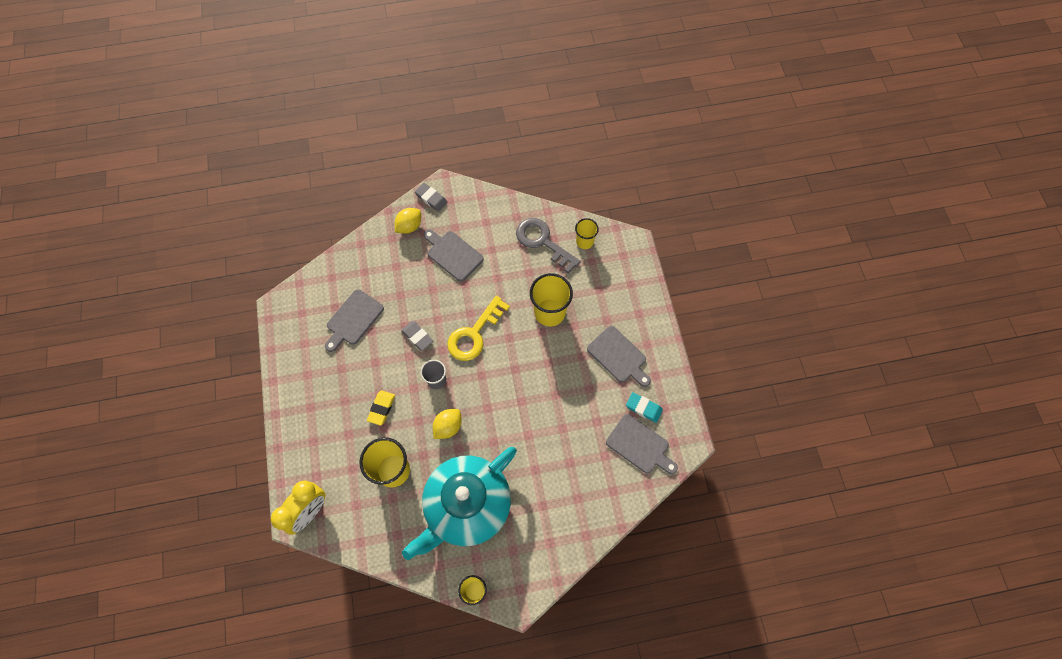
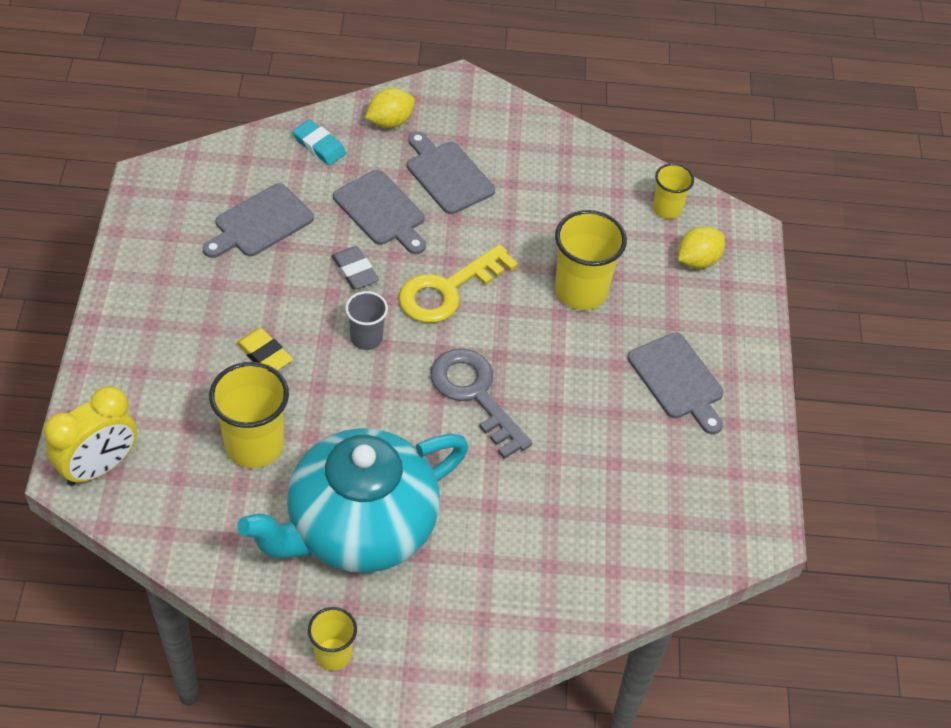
camera: 10 degrees right, 15 degrees down
(381, 408) = (264, 354): yellow eraser -> yellow eraser turned 75 degrees counterclockwise
(431, 198) = (436, 94): grey eraser -> none
(448, 426) = (364, 407): yellow lemon -> yellow lemon (697, 260)
(543, 242) = (598, 193): grey key -> grey key (475, 394)
(640, 445) = (678, 516): grey cutting board -> grey cutting board (381, 211)
(643, 408) = (699, 464): turquoise eraser -> turquoise eraser (319, 146)

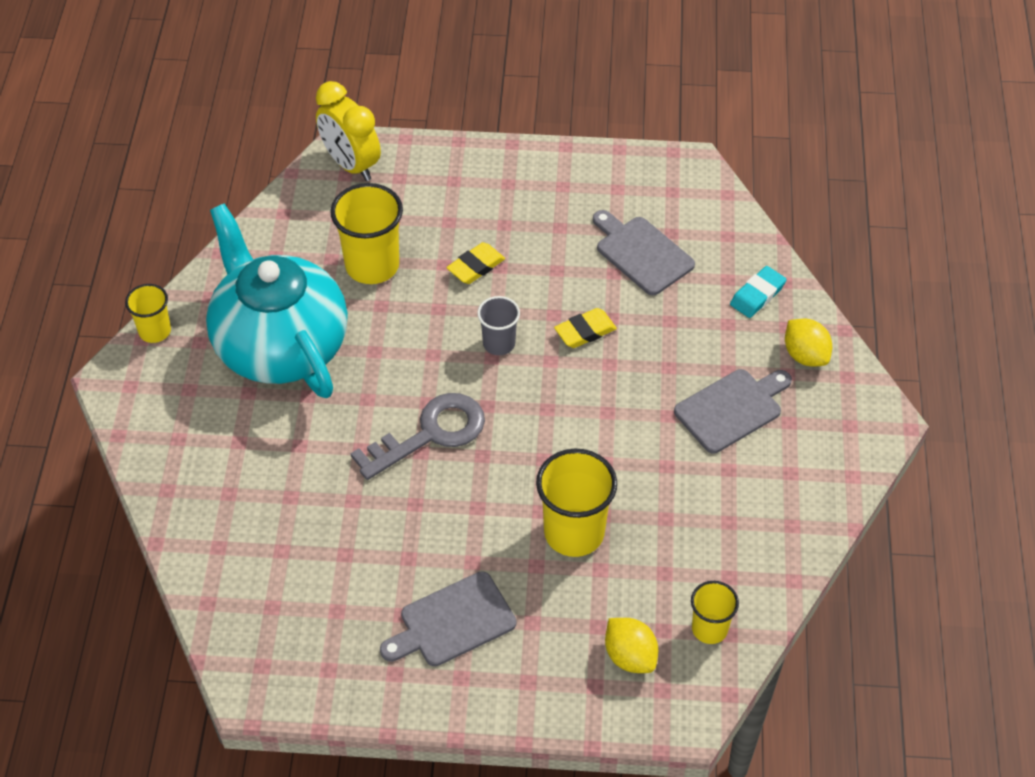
camera: 95 degrees right, 0 degrees up
(354, 271) = (585, 331): grey eraser -> yellow eraser
(381, 211) = (670, 351): grey cutting board -> none
(447, 290) = (566, 410): yellow key -> none

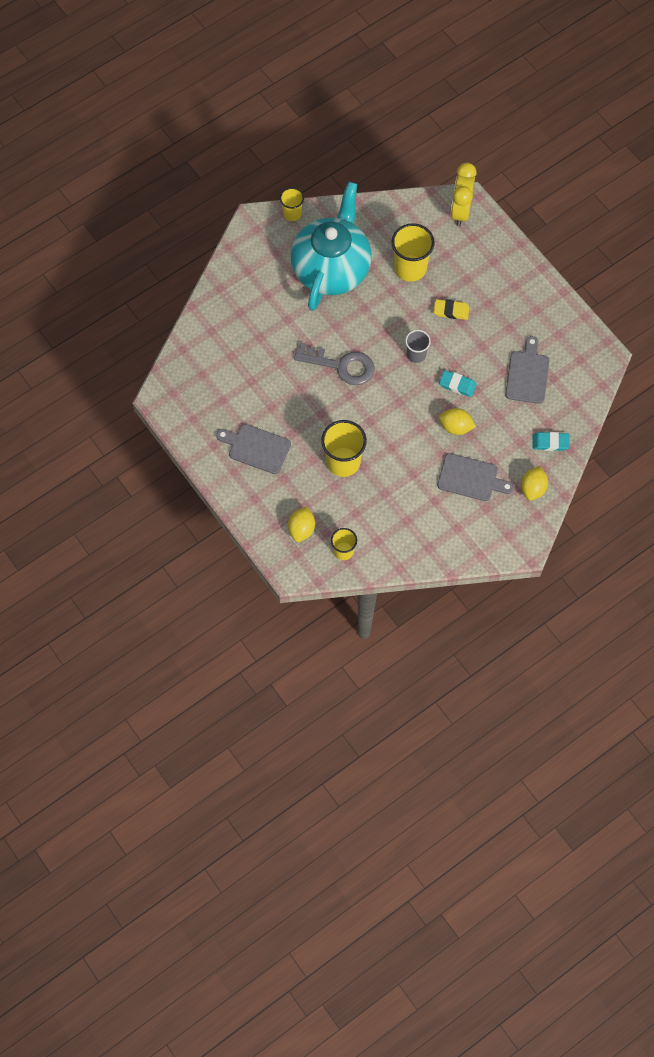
camera: 50 degrees right, 15 degrees up
(585, 331) = (457, 385): yellow eraser -> turquoise eraser
(643, 374) = (455, 427): none -> yellow lemon

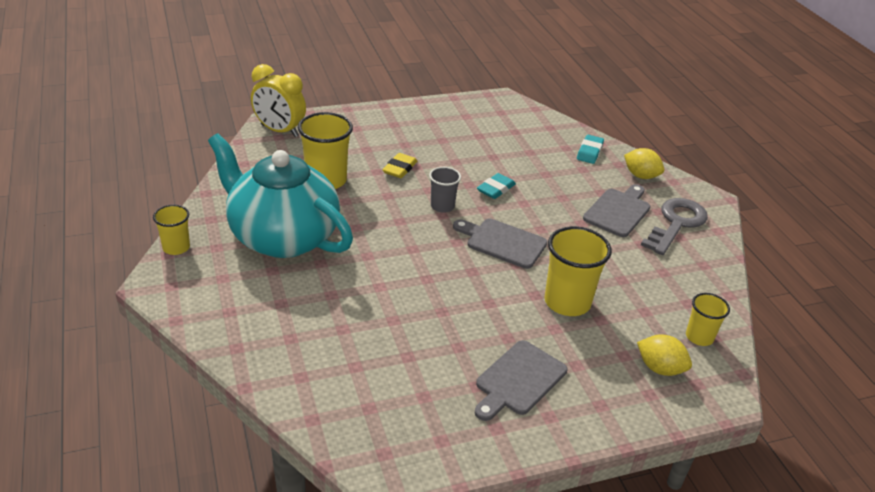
camera: 75 degrees left, 30 degrees down
(341, 365) = (427, 266): grey key -> grey key (676, 223)
(455, 427) = (549, 204): yellow lemon -> none
(527, 374) = (503, 144): grey cutting board -> grey cutting board (503, 242)

